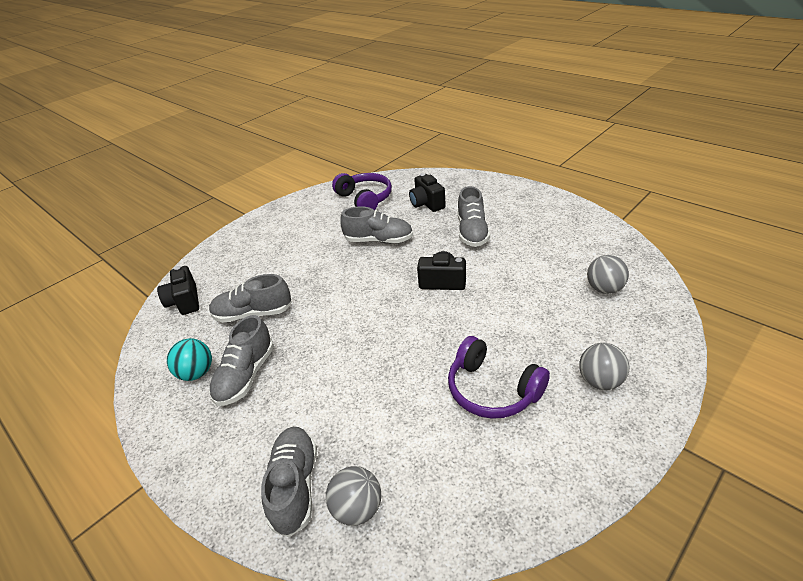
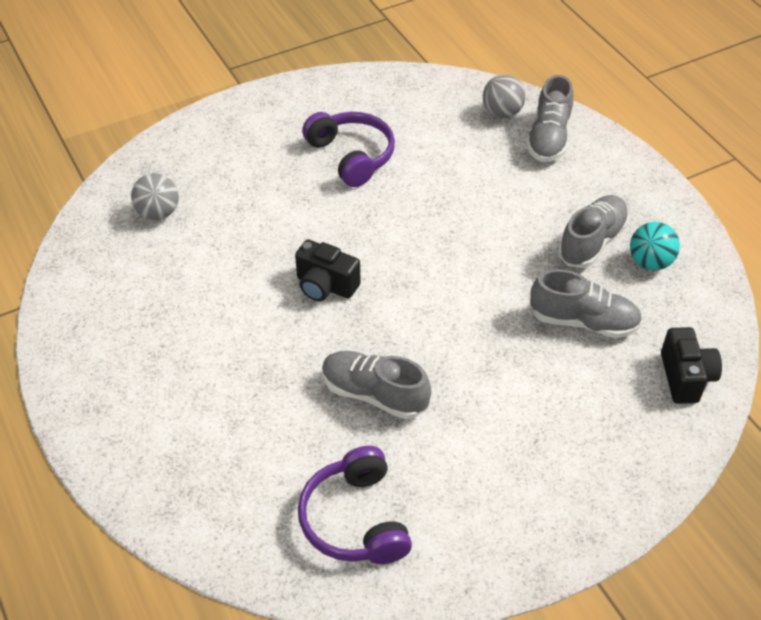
camera: 165 degrees left, 10 degrees up
(427, 204) = (256, 455): black camera -> none
(472, 232) = (231, 357): grey shoe -> none
(600, 381) = (255, 135): grey ball -> none

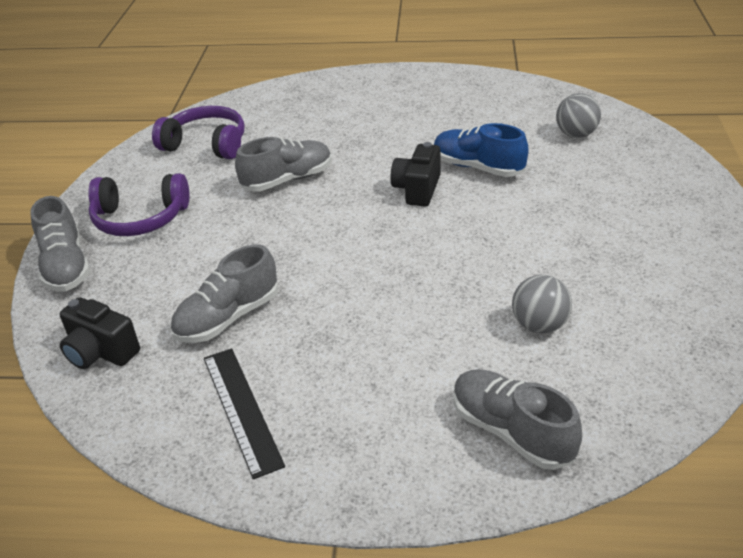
camera: 125 degrees right, 10 degrees down
(260, 259) = (478, 167): none -> blue shoe
(325, 286) = (417, 189): black camera -> black camera turned 45 degrees counterclockwise
(352, 156) = (585, 256): purple headphones -> purple headphones (140, 219)
(502, 113) = (593, 410): grey ball -> grey ball (539, 325)
(592, 242) = (312, 377): grey shoe -> grey shoe (66, 266)
(650, 262) = (241, 409): turquoise ball -> black ruler

